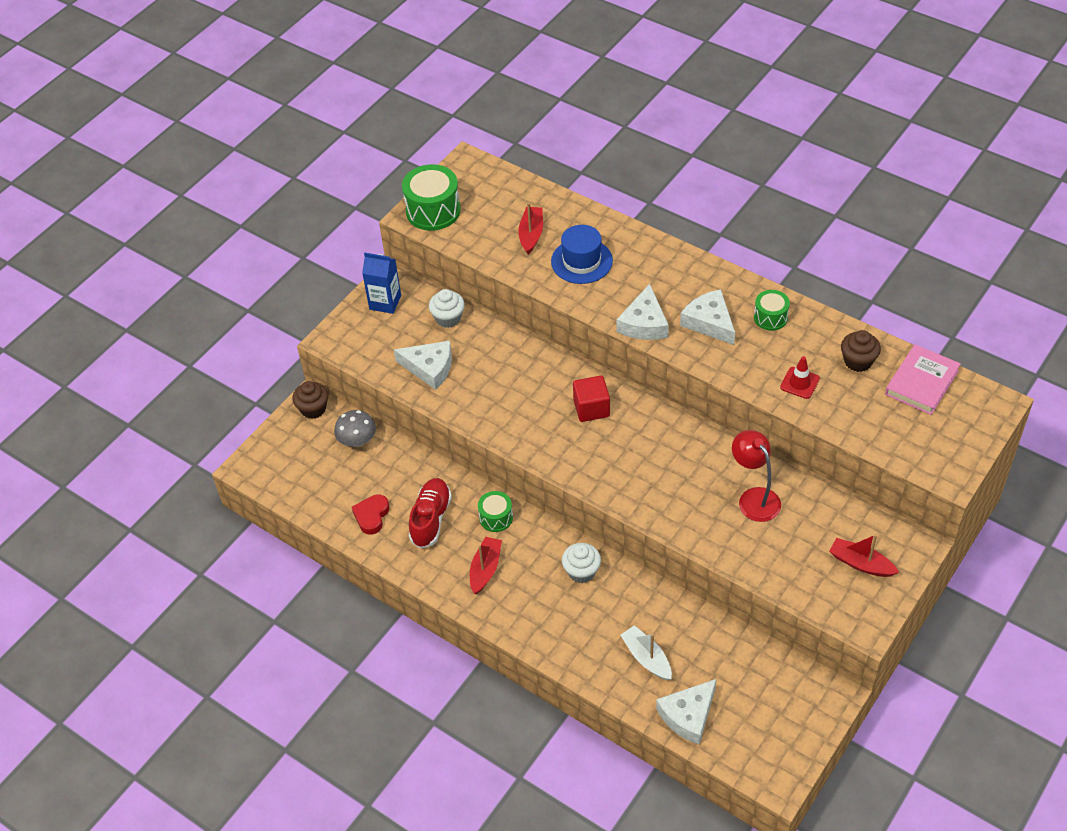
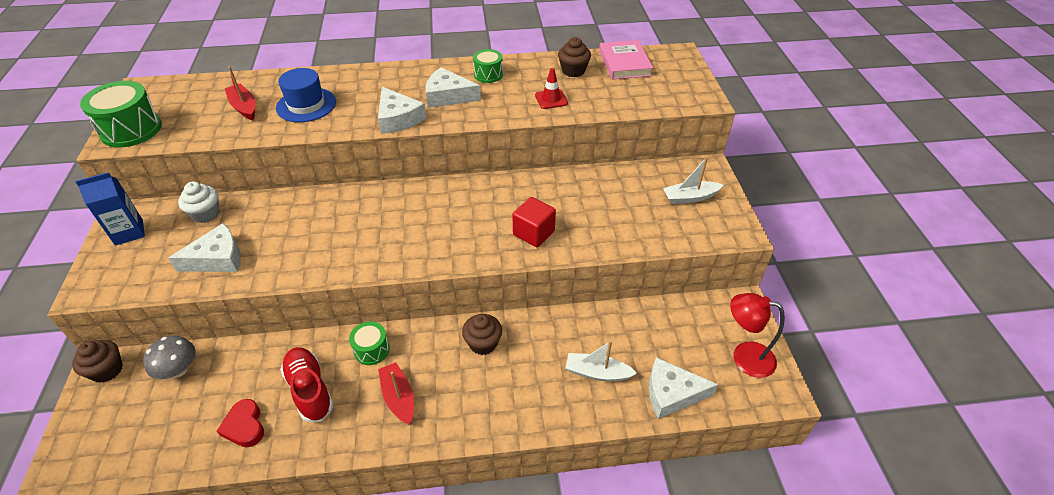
camera: 45 degrees left, 5 degrees down
(581, 571) = (483, 343): white cupcake -> brown cupcake
(591, 408) = (395, 211): red cube -> red cube (533, 233)
(688, 715) = (671, 393): white cheese -> white cheese turned 90 degrees clockwise
(754, 498) = (577, 200): red lamp -> red lamp (744, 357)
(861, 563) = (690, 197): red boat -> white boat

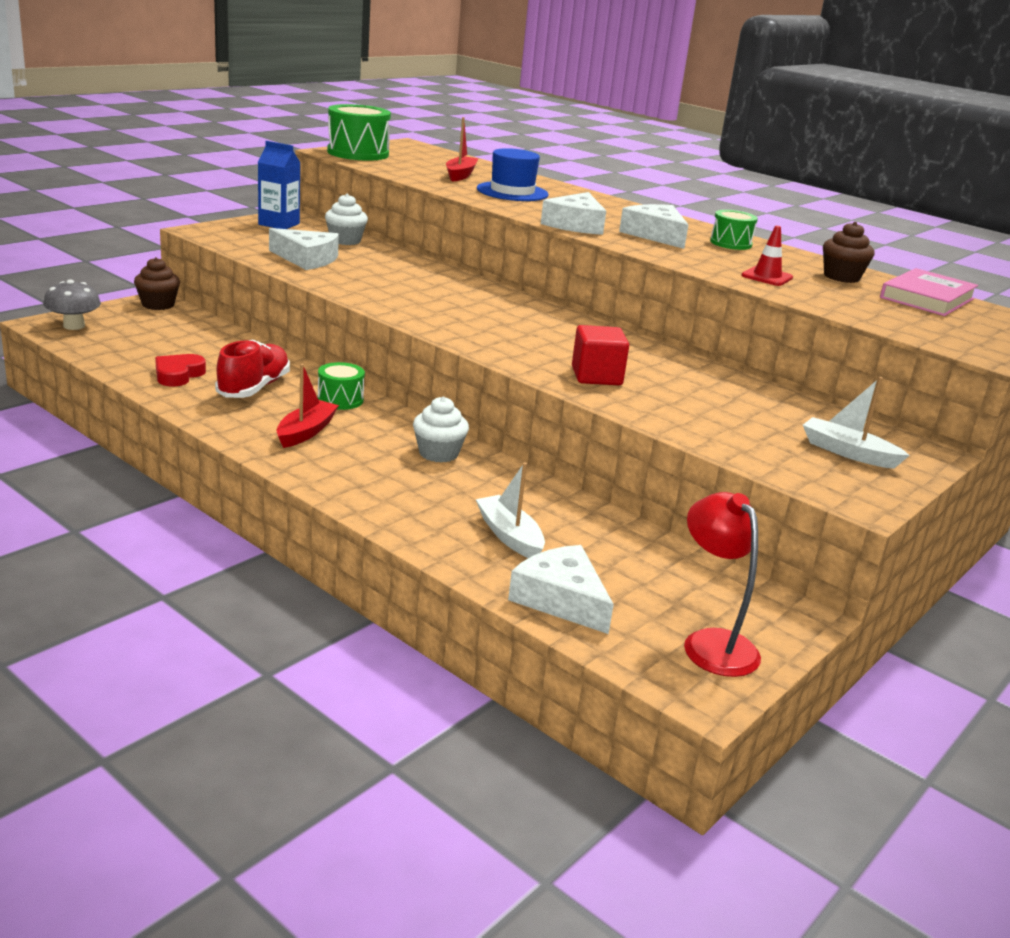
camera: 45 degrees right, 20 degrees down
(178, 369) = (196, 329): grey mushroom -> grey mushroom (74, 326)
(483, 343) = (438, 453): brown cupcake -> white cupcake

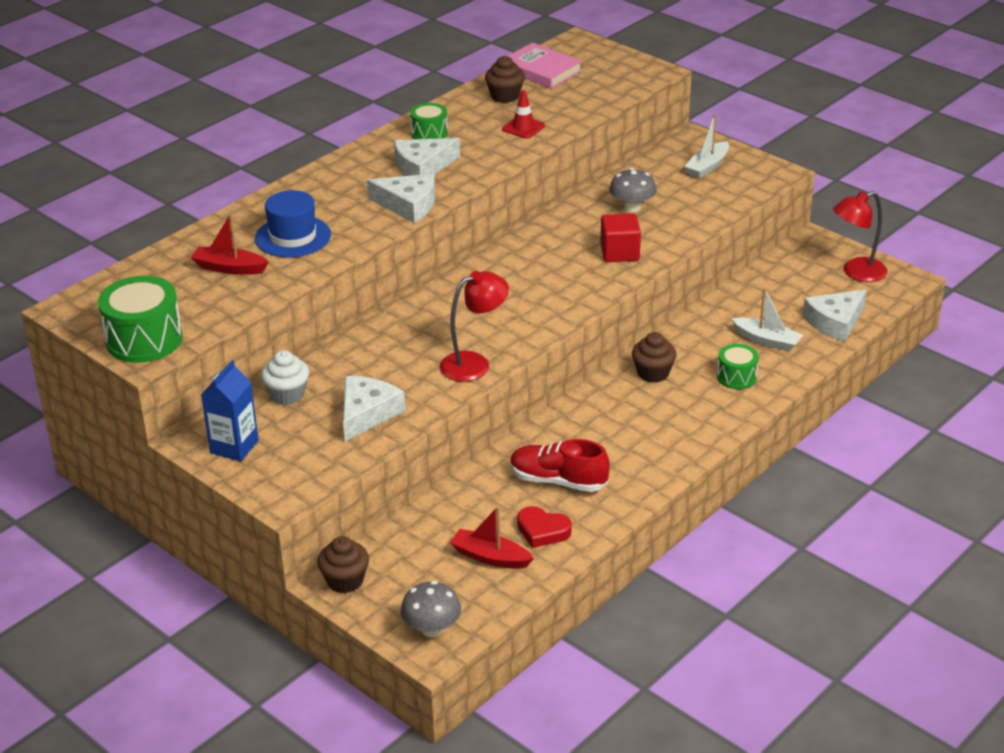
camera: 85 degrees left, 10 degrees up
(306, 432) = (639, 442): red boat -> red boat (490, 557)
(340, 400) = (567, 429): green drum -> green drum (736, 377)
(374, 297) = (474, 363): none -> red lamp
(438, 453) = (653, 373): white cupcake -> brown cupcake
(509, 536) = (767, 340): white boat -> white boat turned 120 degrees counterclockwise
(710, 394) = (632, 207): none -> grey mushroom

